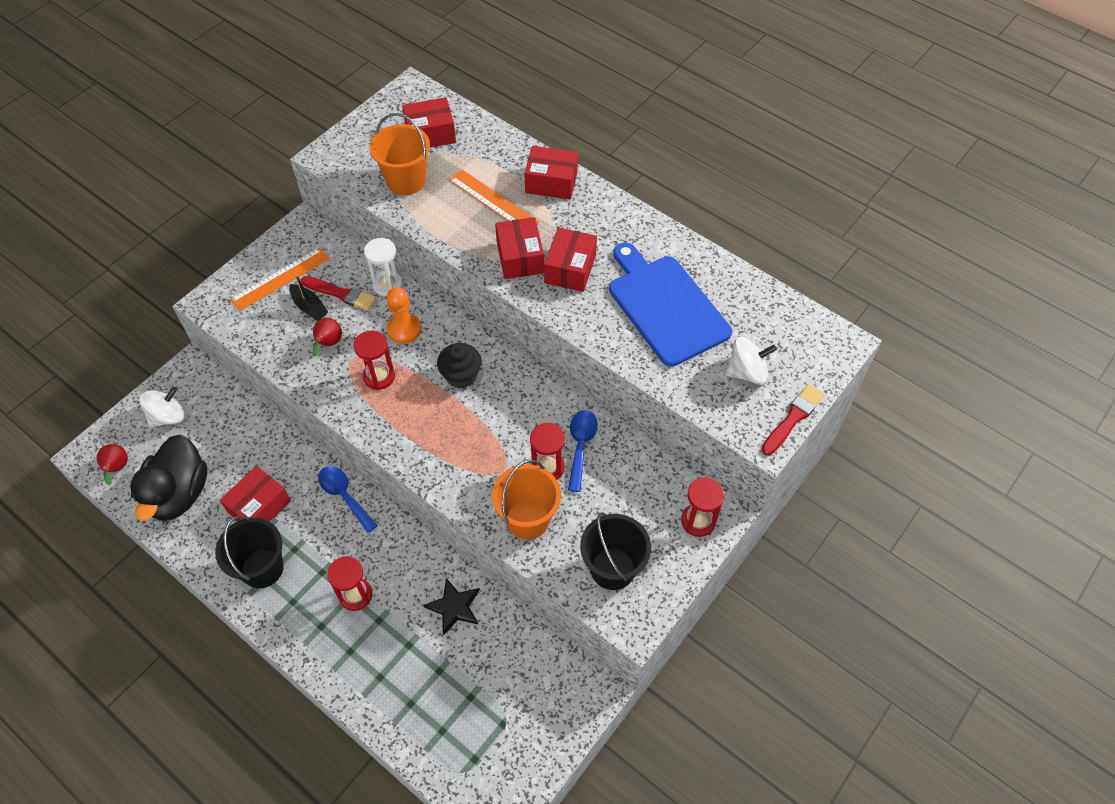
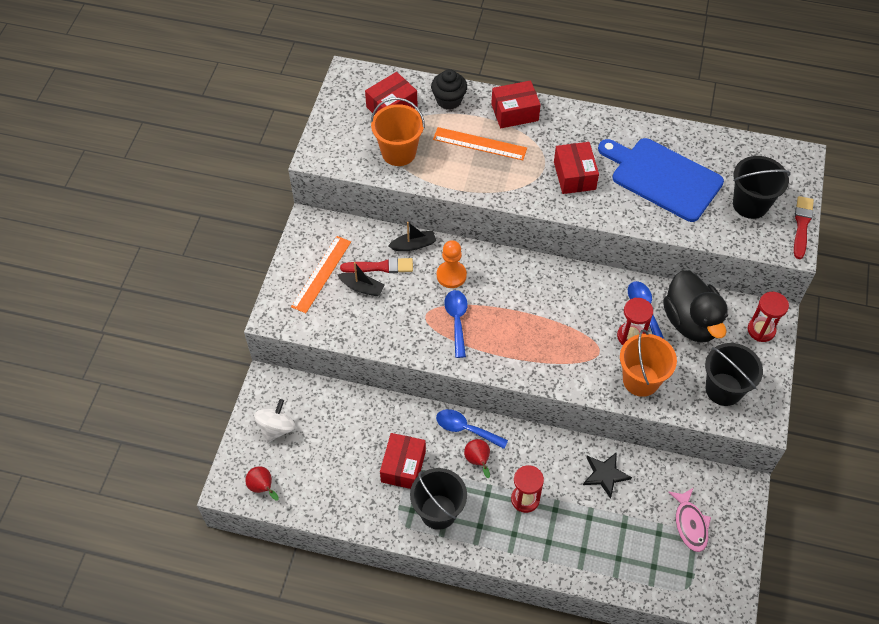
camera: 25 degrees left, 0 degrees up
(179, 494) = (330, 485): black duck -> black duck (691, 322)
(328, 344) = (398, 311): red pear -> red pear (478, 461)
(379, 376) = (457, 320): red hourglass -> blue spoon
(387, 285) = (413, 245): white hourglass -> black boat
(461, 376) = (520, 294): black cupcake -> black cupcake (449, 100)
(510, 703) = (690, 524): none -> pink fish
(520, 257) = (531, 181): red box -> none
(747, 372) = (750, 204): white spinning top -> black bucket

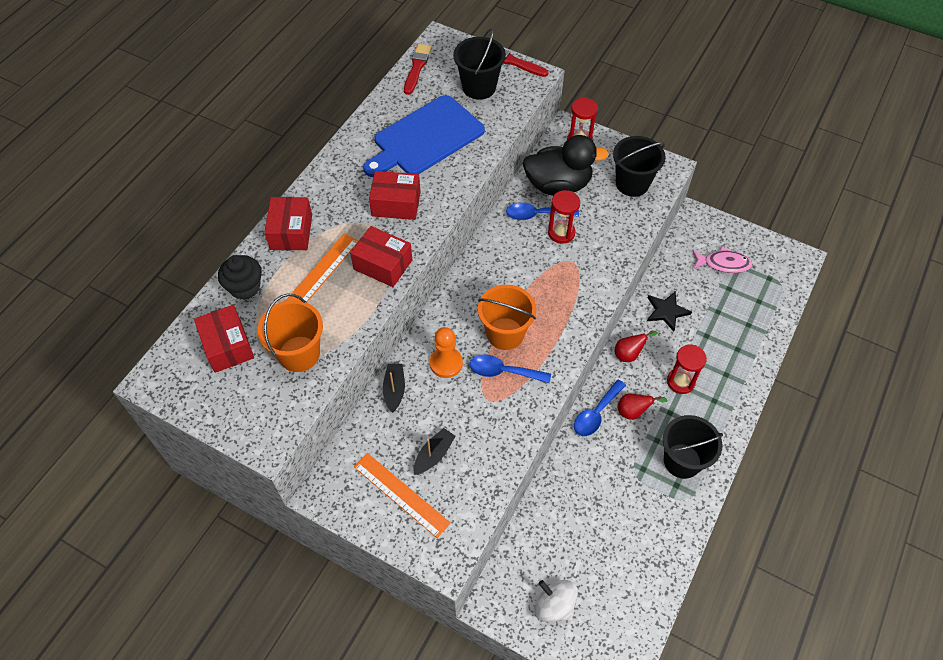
camera: 75 degrees left, 0 degrees up
(263, 488) = (626, 635): red pear -> red pear (629, 354)
(380, 267) = (412, 430): red brush -> red brush (417, 67)
(403, 466) = (626, 482): red box -> red box (383, 264)
(641, 380) = (609, 239): orange bucket -> orange bucket (505, 334)

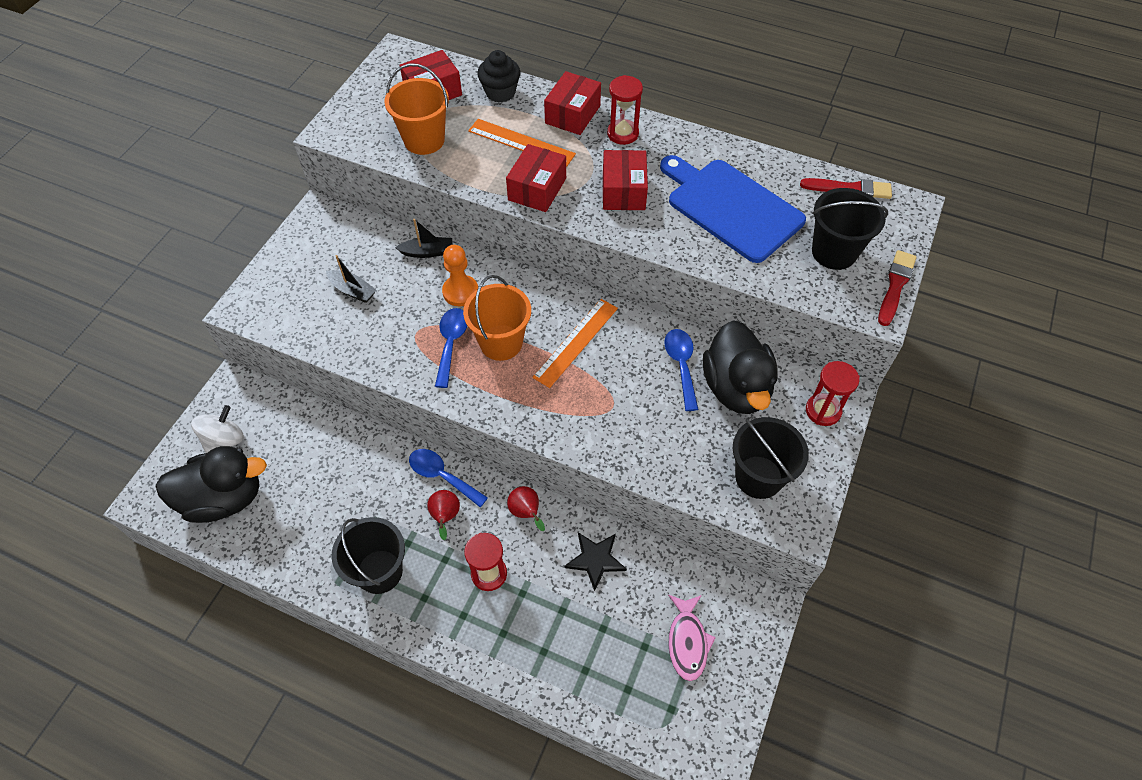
camera: 85 degrees right, 0 degrees up
(291, 232) = (572, 114): red box -> red box turned 60 degrees counterclockwise
(401, 494) = (312, 269): orange ruler -> orange ruler (576, 342)
(561, 233) = (656, 393): red hourglass -> red hourglass (622, 134)
(616, 598) = (224, 498): none -> black duck

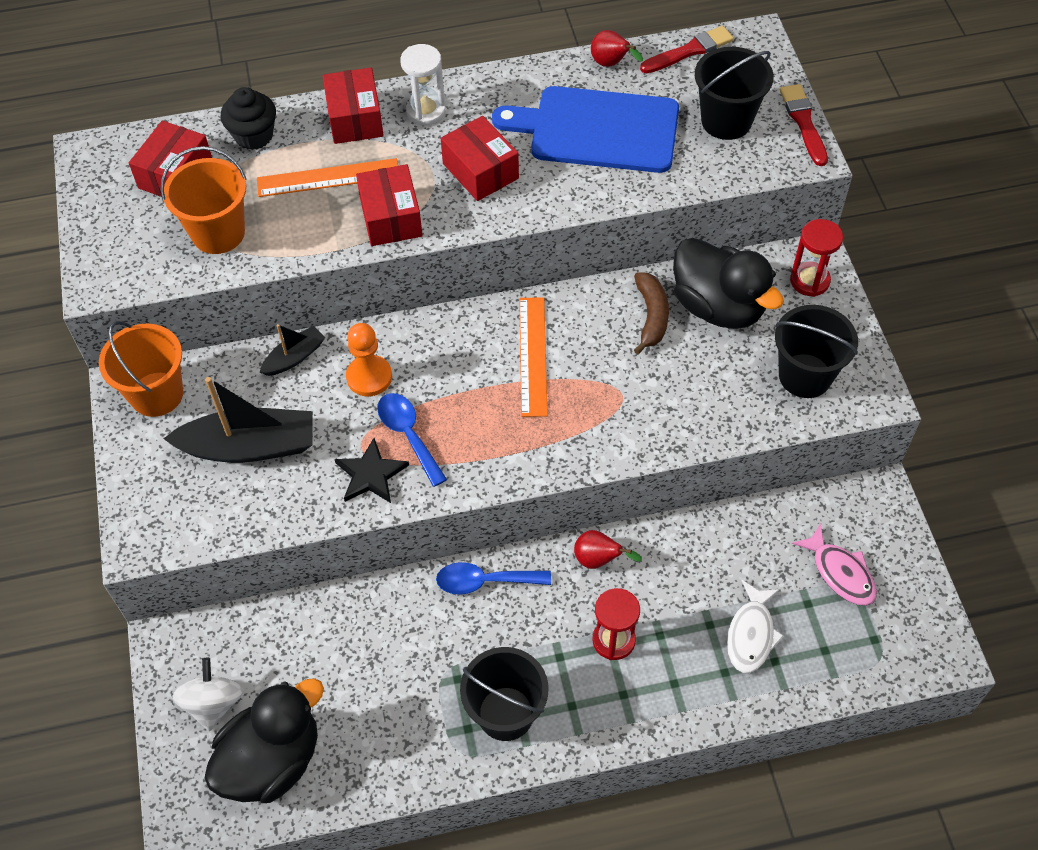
camera: 35 degrees left, 0 degrees up
(353, 291) = (250, 446): black boat -> black boat, size x1.91
(445, 517) = (523, 617): red pear -> red pear (611, 64)
(501, 342) = (459, 402): orange bucket -> orange bucket (156, 394)
(585, 639) = (751, 634): none -> white fish
(595, 559) = (700, 558): black star -> black star (371, 474)
(622, 134) = (426, 111): red hourglass -> white hourglass
(681, 365) = (651, 316): blue spoon -> brown banana

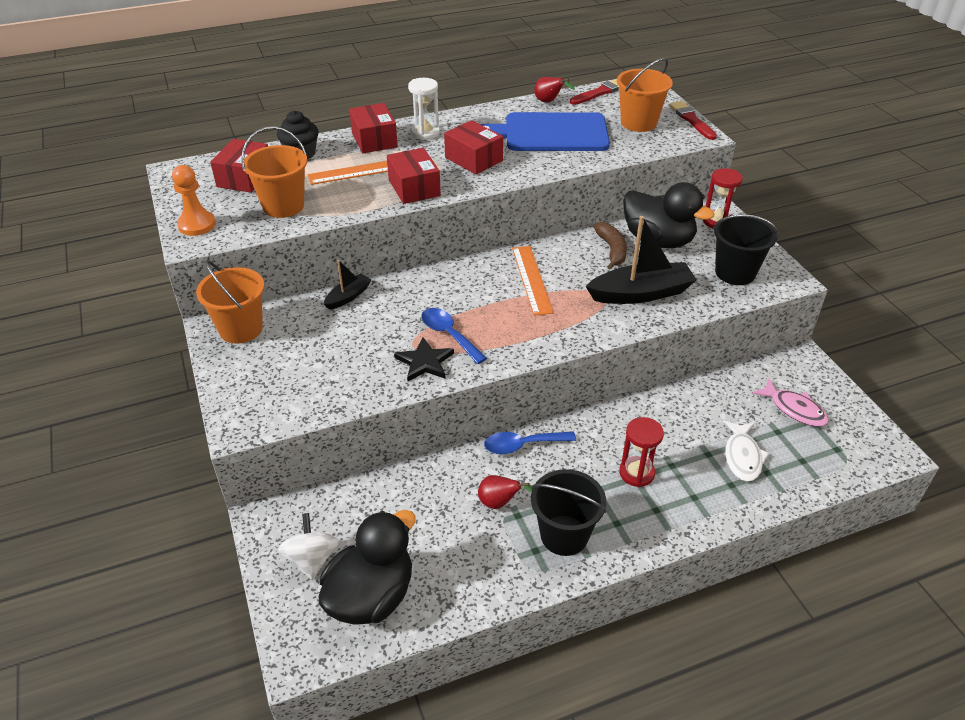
camera: 10 degrees left, 15 degrees down
(250, 446) = (323, 354): black boat -> black boat (641, 293)
(369, 377) = (409, 303): orange pawn -> orange pawn (197, 225)
(598, 560) = (608, 421): red pear -> red pear (500, 503)
(726, 121) = (638, 123): black bucket -> orange bucket

